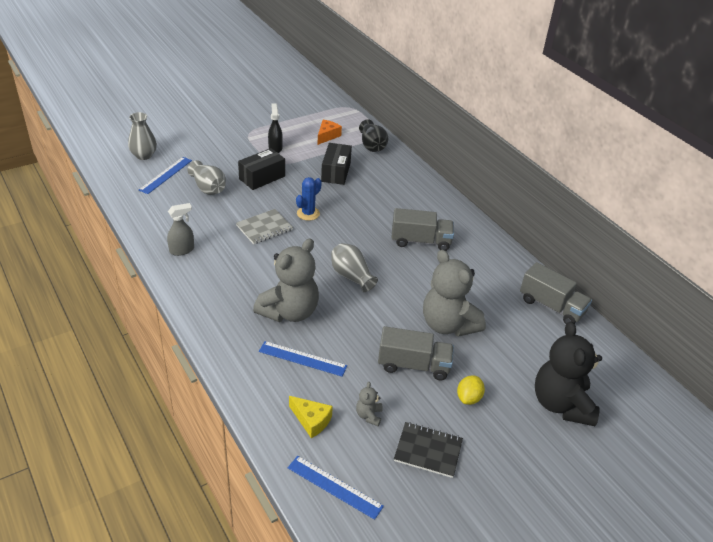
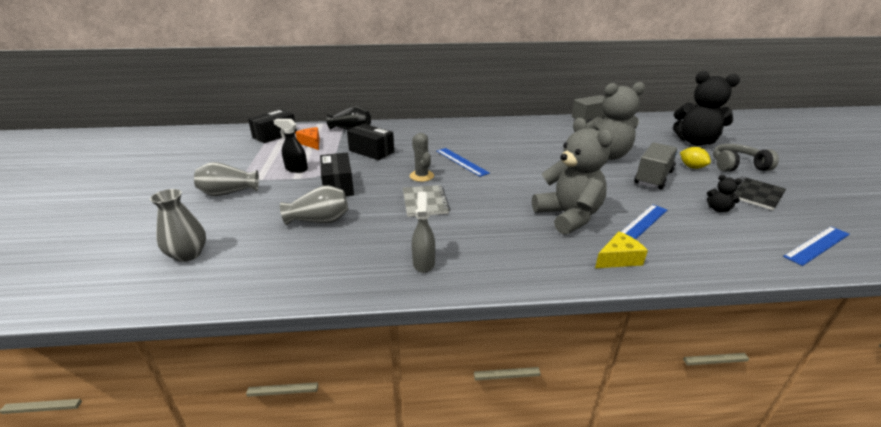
camera: 60 degrees left, 10 degrees down
(166, 175) = (256, 245): blue ruler -> blue ruler (461, 161)
(308, 213) = (421, 176): blue cactus -> grey cactus
(311, 420) = (730, 238): yellow cheese -> yellow cheese (618, 259)
(328, 112) = (275, 135): none -> black box
(351, 276) = (529, 177): grey vase -> grey vase (229, 193)
(369, 415) = (718, 209): grey teddy bear -> black teddy bear
(420, 241) = (498, 142): grey truck -> none
(505, 441) = (737, 166): none -> grey headphones

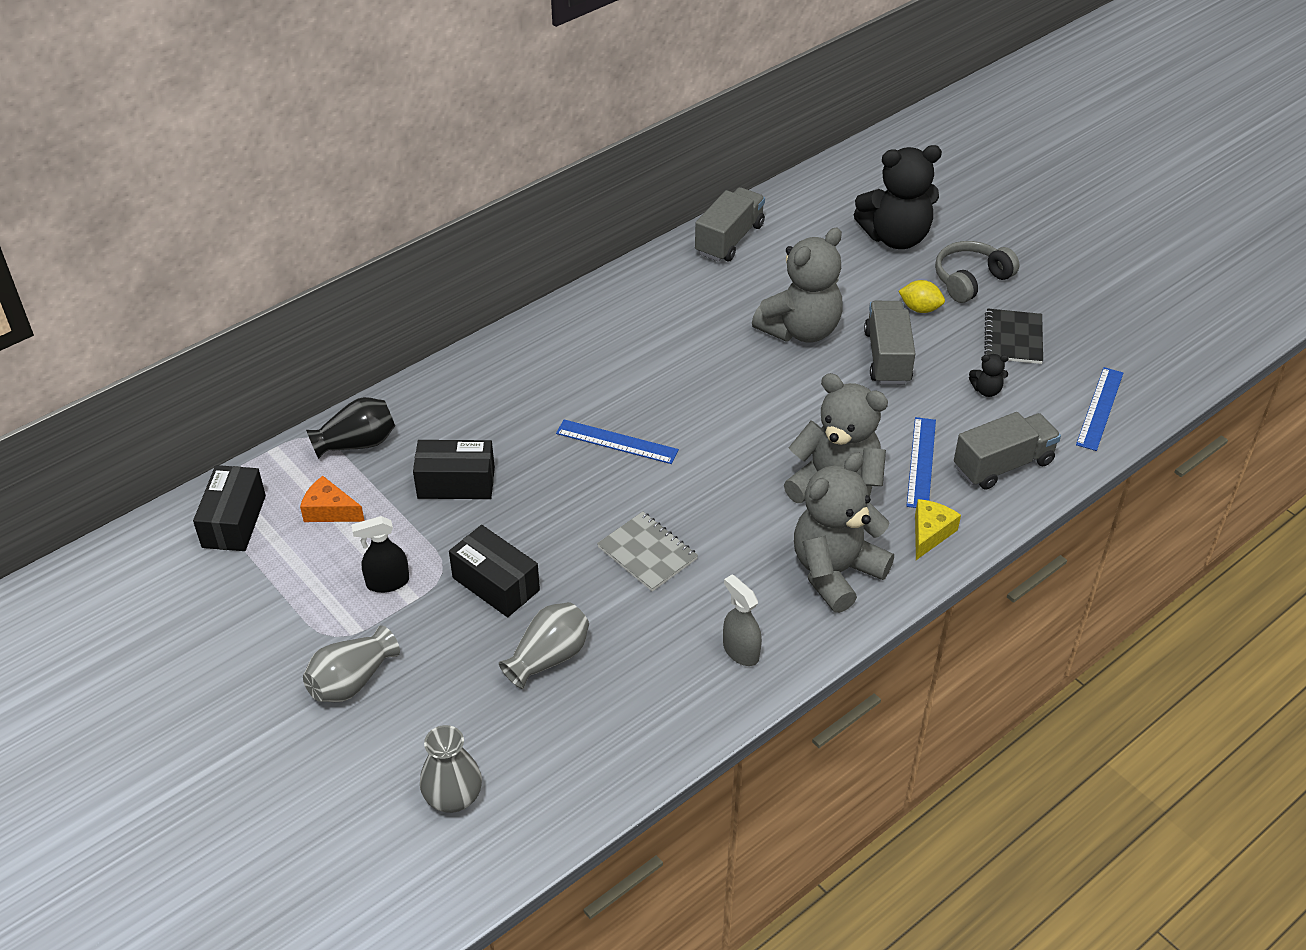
camera: 35 degrees left, 15 degrees up
(421, 176) = (591, 503): grey cactus -> none
(529, 251) = (835, 572): none -> grey teddy bear
(707, 246) = (1003, 465): none -> grey truck

